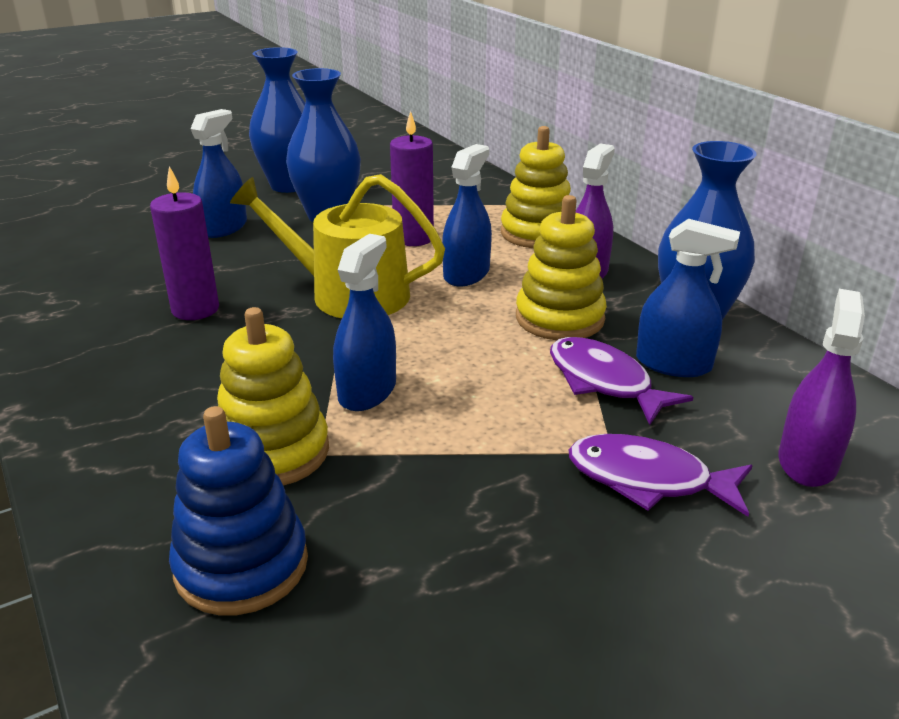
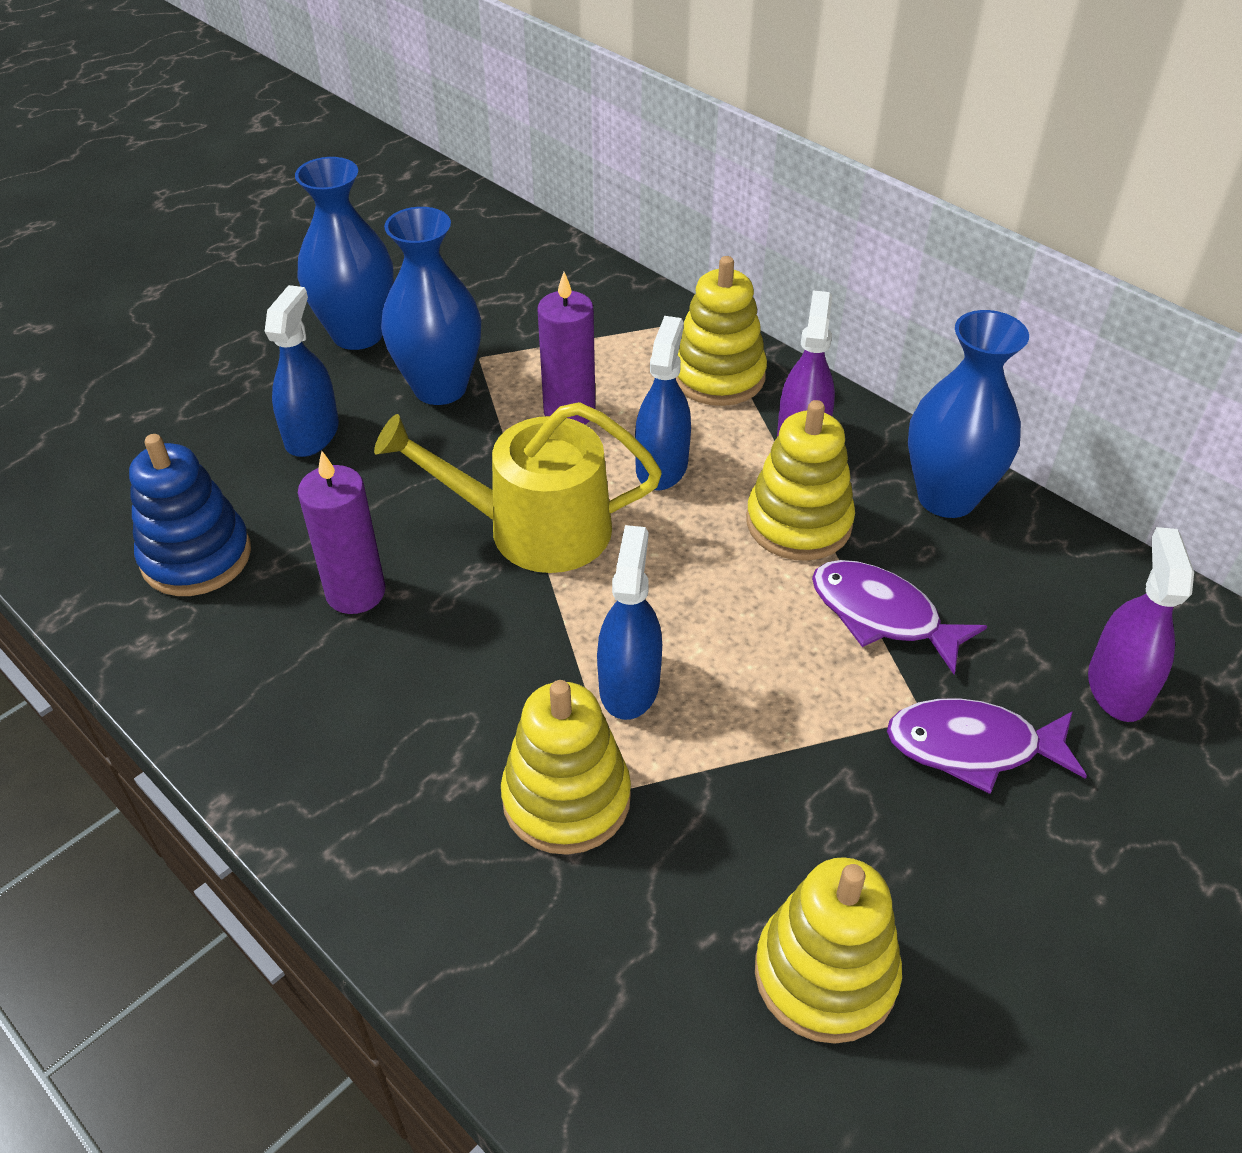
camera: 15 degrees left, 15 degrees up
(241, 565) = (610, 959): blue stacking toy -> blue stacking toy (196, 557)
(428, 617) = (825, 974): none -> yellow stacking toy
(673, 364) = (946, 572): blue spray bottle -> none

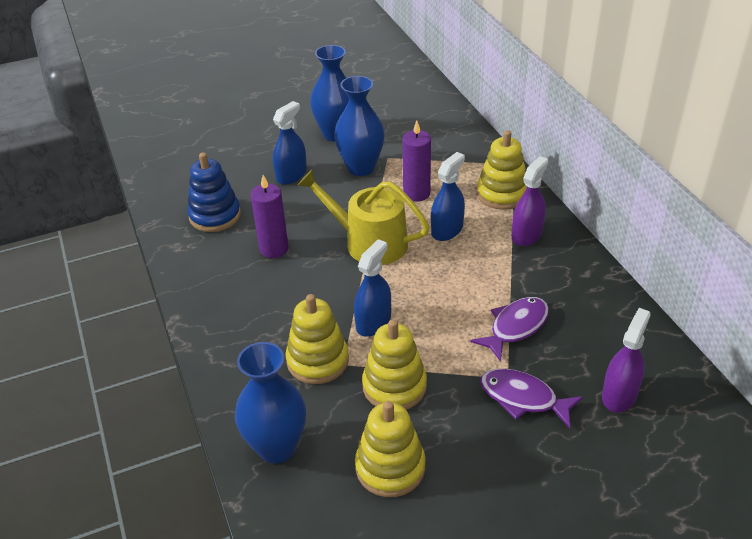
camera: 25 degrees right, 5 degrees down
(798, 523) = (500, 273): yellow stacking toy -> yellow stacking toy (394, 386)
(882, 615) = (515, 327): purple fish -> purple fish turned 75 degrees clockwise
(946, 497) = (587, 282): blue vase -> blue vase (277, 447)

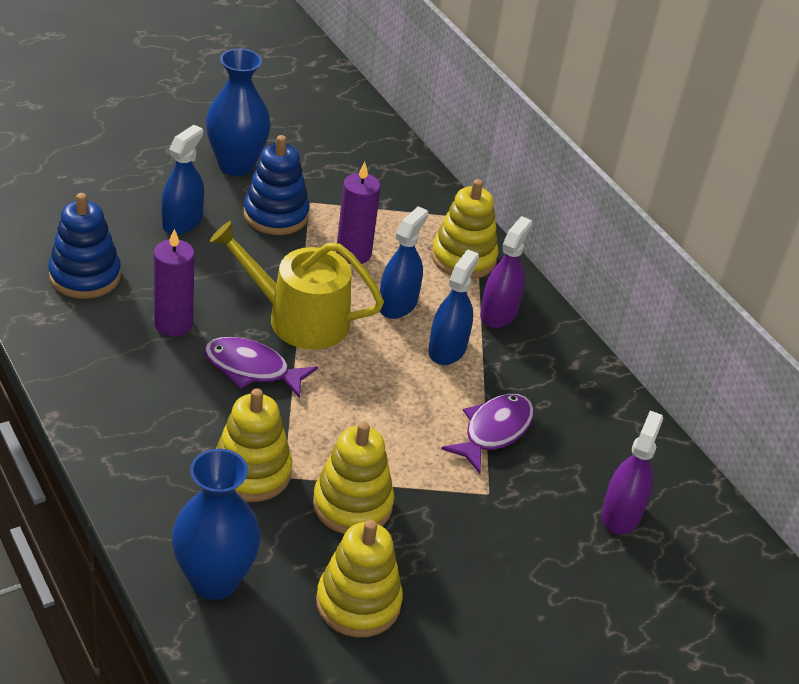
camera: 15 degrees left, 0 degrees up
(361, 168) = (276, 215): blue vase -> blue stacking toy
(373, 322) = (316, 423): blue spray bottle -> blue spray bottle (447, 349)
(523, 398) = (509, 518): purple fish -> purple fish (251, 369)

